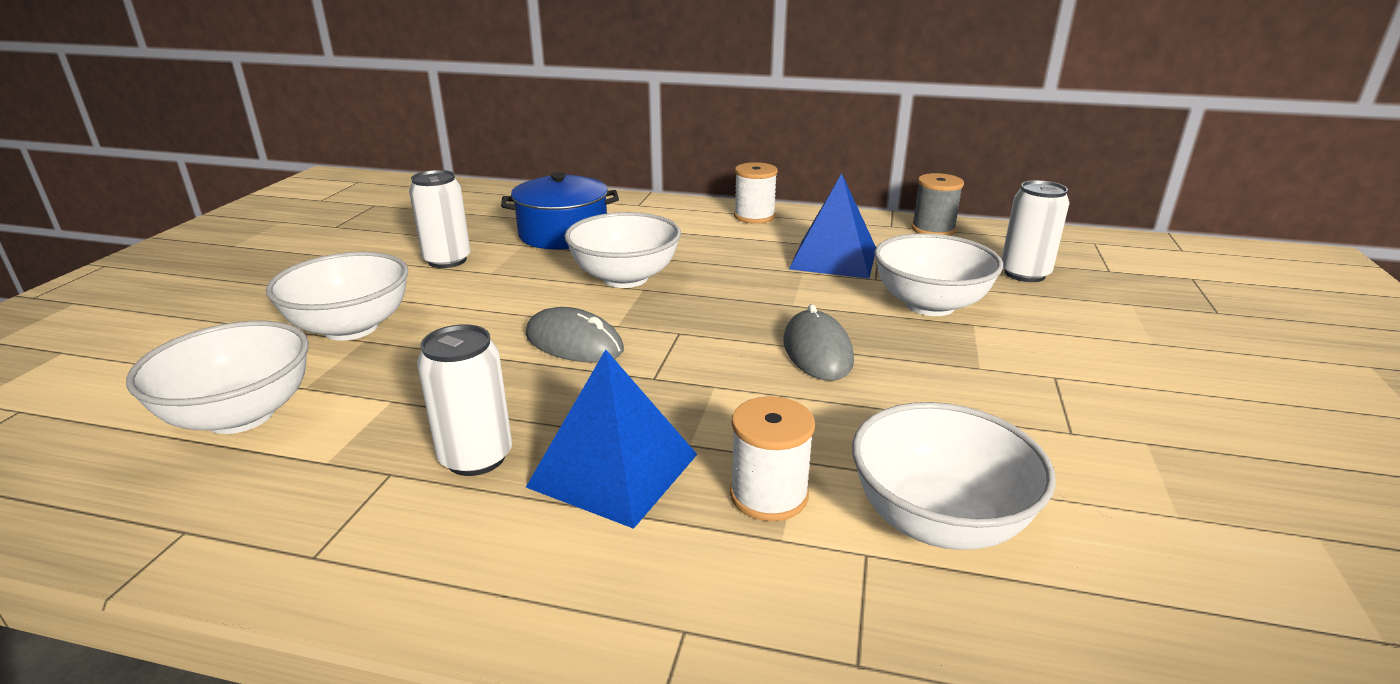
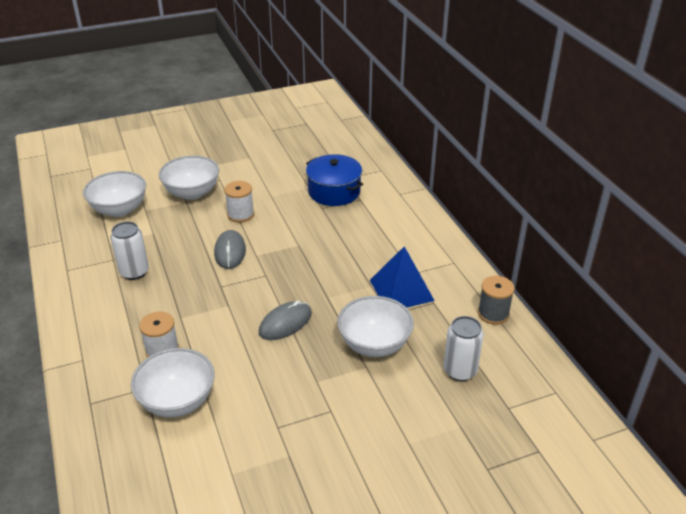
camera: 55 degrees right, 10 degrees up
(447, 260) = (270, 178): white can -> none
(613, 470) = (150, 306): blue pyramid -> none
(625, 278) = (304, 234): white bowl -> none
(754, 216) = (431, 239): white spool -> white spool (240, 214)

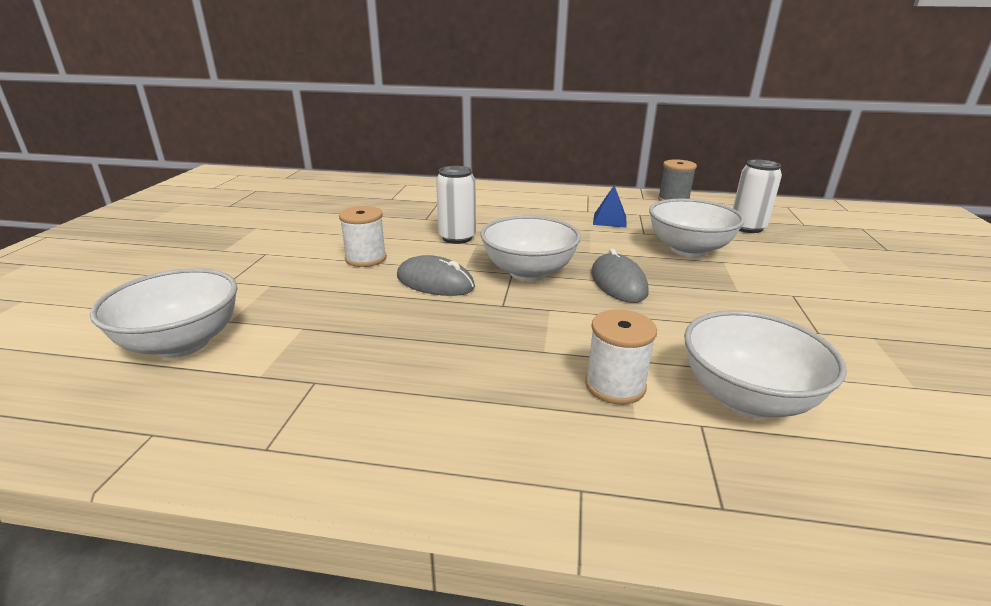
camera: 60 degrees left, 10 degrees down
(134, 272) = (381, 367): white can -> white can (457, 238)
(192, 193) = (258, 276): white bowl -> white bowl (528, 272)
(334, 191) = (406, 207): blue pot -> none
(401, 290) = (609, 220): blue pyramid -> blue pyramid, size x0.57

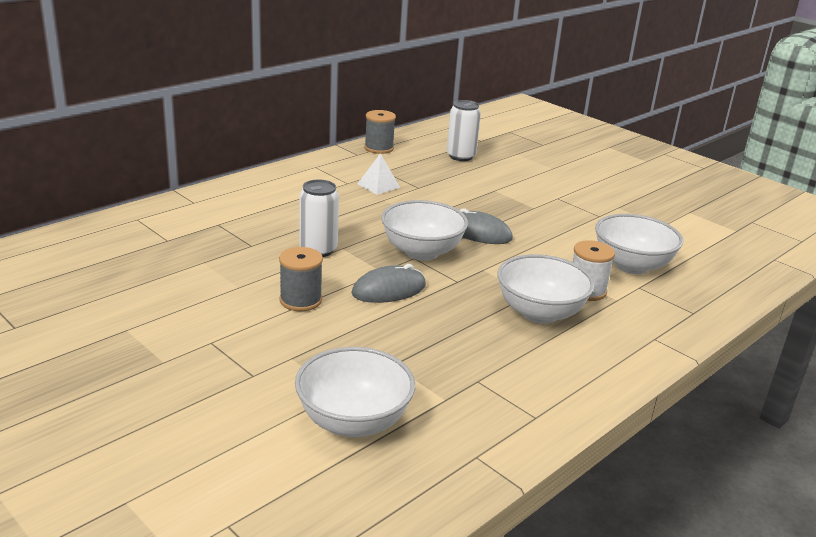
camera: 55 degrees left, 0 degrees up
(366, 258) = (300, 300): white spool -> grey spool
(609, 220) = (378, 185): blue pyramid -> white pyramid
(688, 249) = (464, 189): white bowl -> white bowl (540, 313)

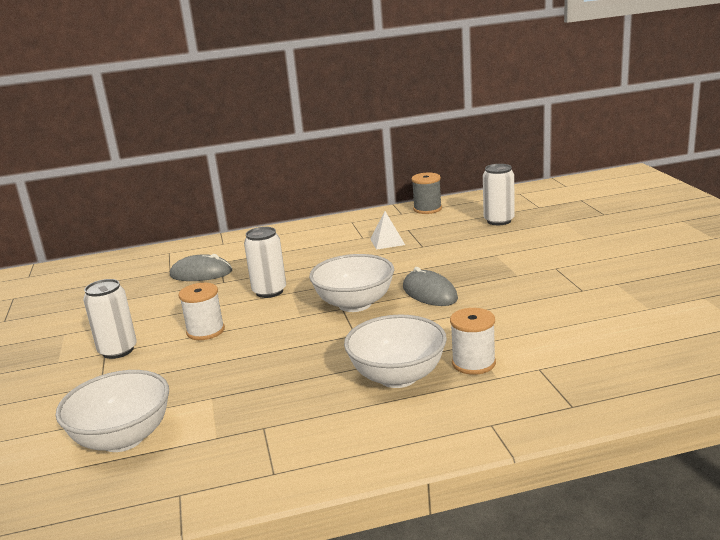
camera: 35 degrees right, 5 degrees down
(224, 337) = (118, 350): none -> white can
(300, 300) = (205, 331): grey spool -> white spool
(389, 289) = (286, 333): grey mouse -> grey mouse (201, 273)
(631, 265) = (557, 345): white bowl -> none

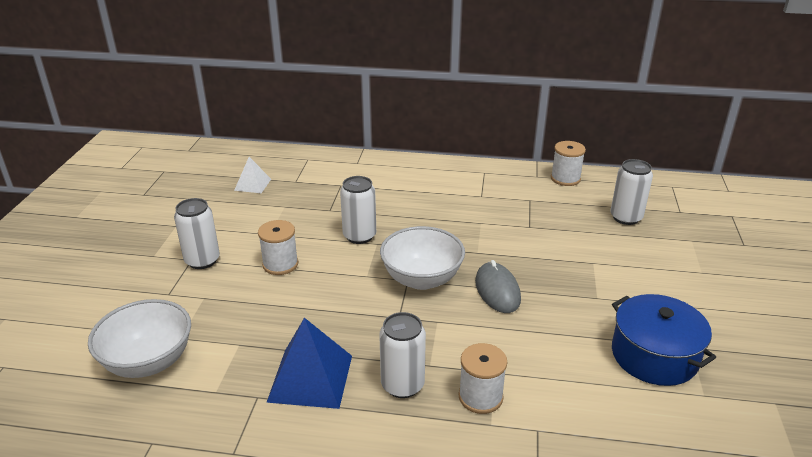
camera: 20 degrees right, 10 degrees up
(201, 273) = (318, 193): grey mouse -> none
(306, 398) = (311, 378): none -> blue pyramid
(387, 241) = (500, 209): white pyramid -> white pyramid (253, 184)
(398, 377) = (402, 385): white bowl -> white can
(427, 209) = (565, 178): grey spool -> white spool
(592, 296) = (654, 355): none -> blue pot

